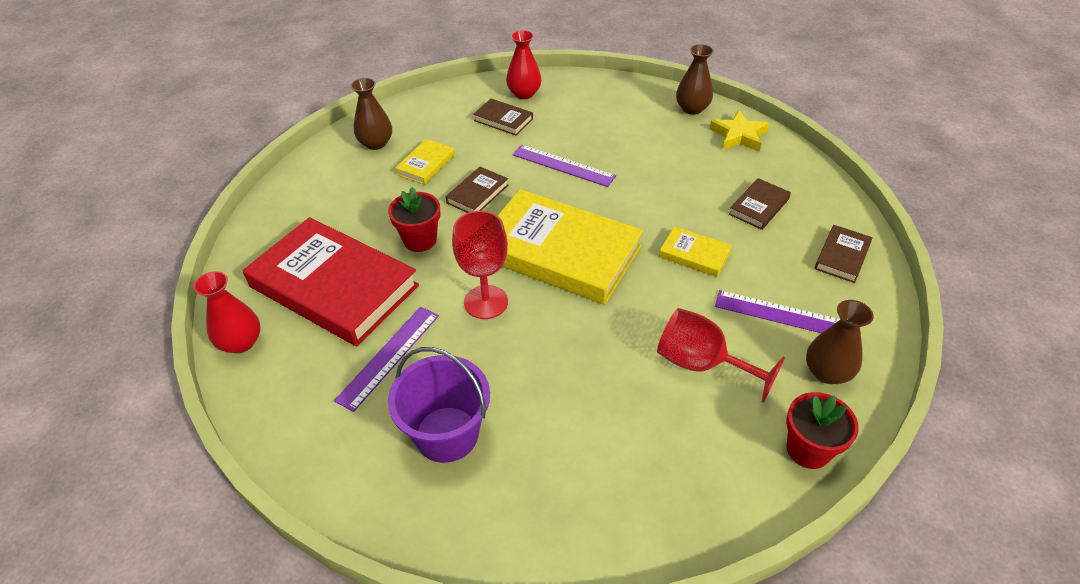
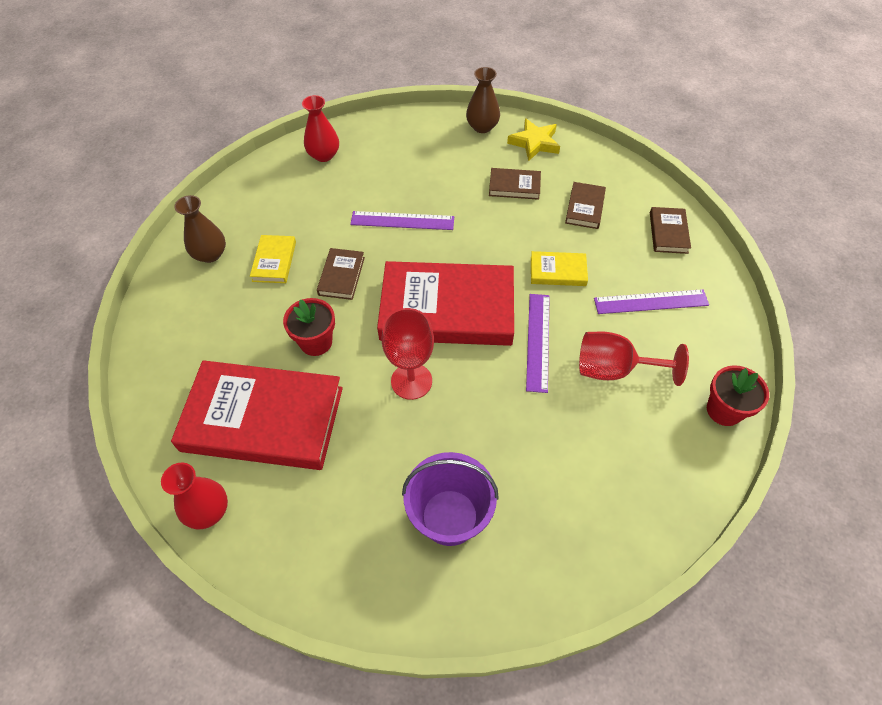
camera: 25 degrees left, 10 degrees up
(389, 356) = (357, 467): purple ruler -> purple ruler (538, 341)
(503, 120) = (320, 189): brown book -> brown book (514, 186)
(559, 252) = (447, 309): yellow book -> red book
(827, 372) = (706, 339): brown vase -> none

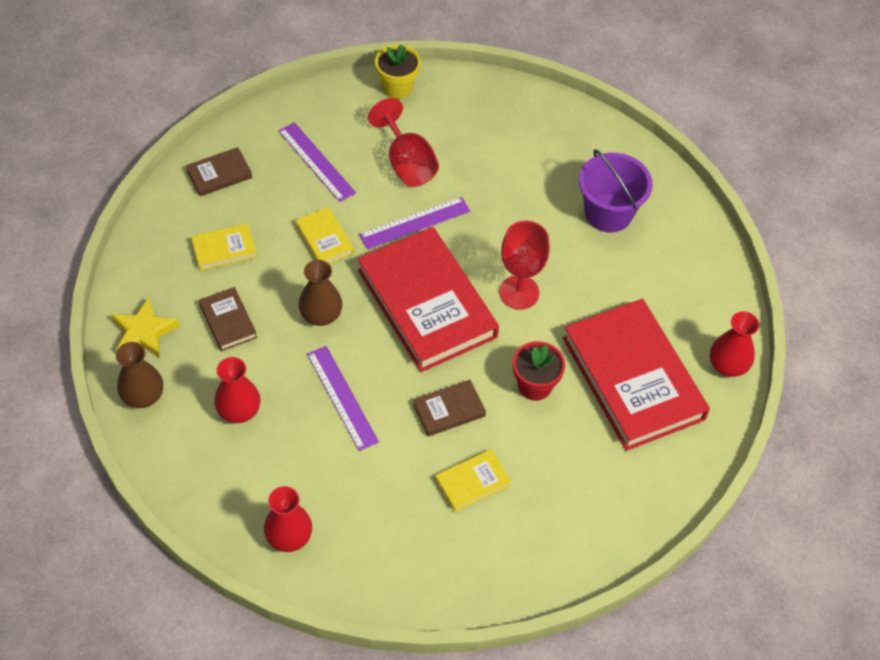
camera: 125 degrees left, 0 degrees up
(210, 254) = (505, 551): brown vase -> brown vase (321, 315)
(435, 165) = (239, 410): none -> red vase
(585, 208) = (224, 249): brown book -> yellow book
(724, 410) = (397, 87): red flower pot -> yellow flower pot

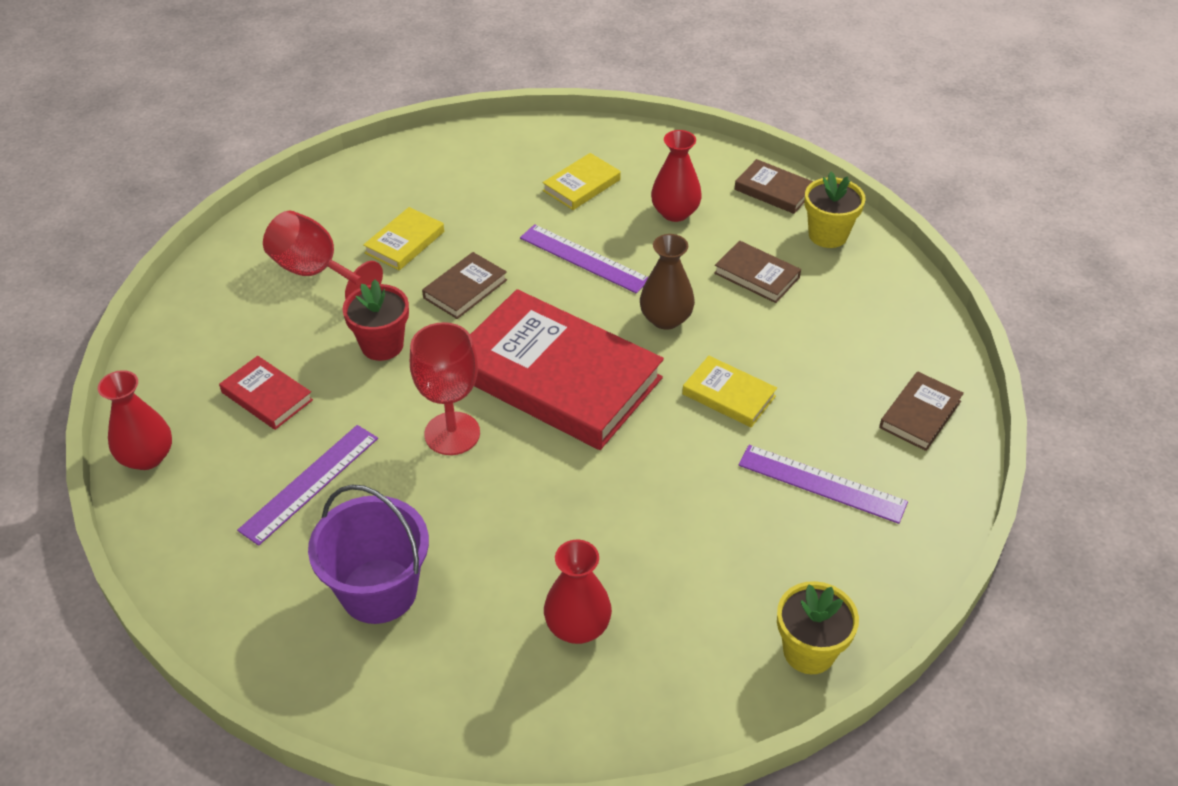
camera: 155 degrees right, 10 degrees down
(143, 396) = (774, 190): brown vase -> brown book
(144, 332) = (828, 235): yellow star -> yellow flower pot
(224, 249) = (829, 338): yellow book -> yellow book (581, 185)
(289, 536) = (551, 150): red vase -> red vase (577, 626)
(407, 163) = (704, 536): red goblet -> red goblet (316, 272)
(415, 223) = (635, 461): purple ruler -> purple ruler (310, 483)
(633, 378) = (267, 396): red book -> red book, size x0.44

